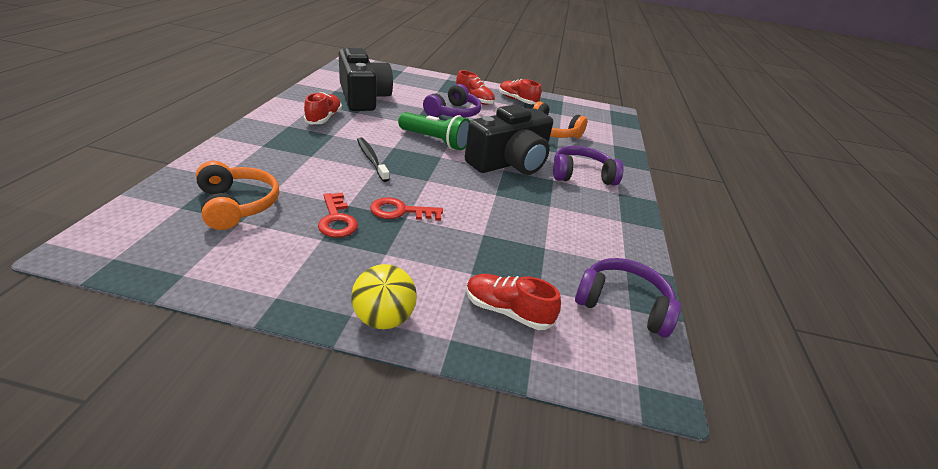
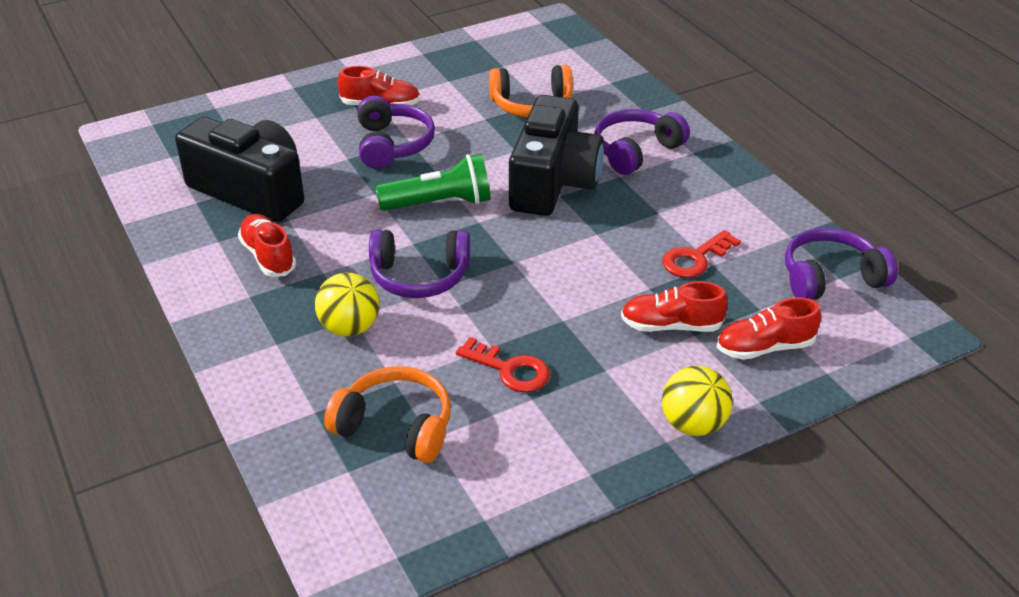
camera: 35 degrees left, 5 degrees up
(302, 158) = (350, 328): none -> yellow ball
(371, 159) = (419, 276): black toothbrush -> purple headphones
(400, 211) = (547, 317): red key -> red key (695, 258)
(517, 100) = (427, 73): red shoe -> red shoe (671, 326)

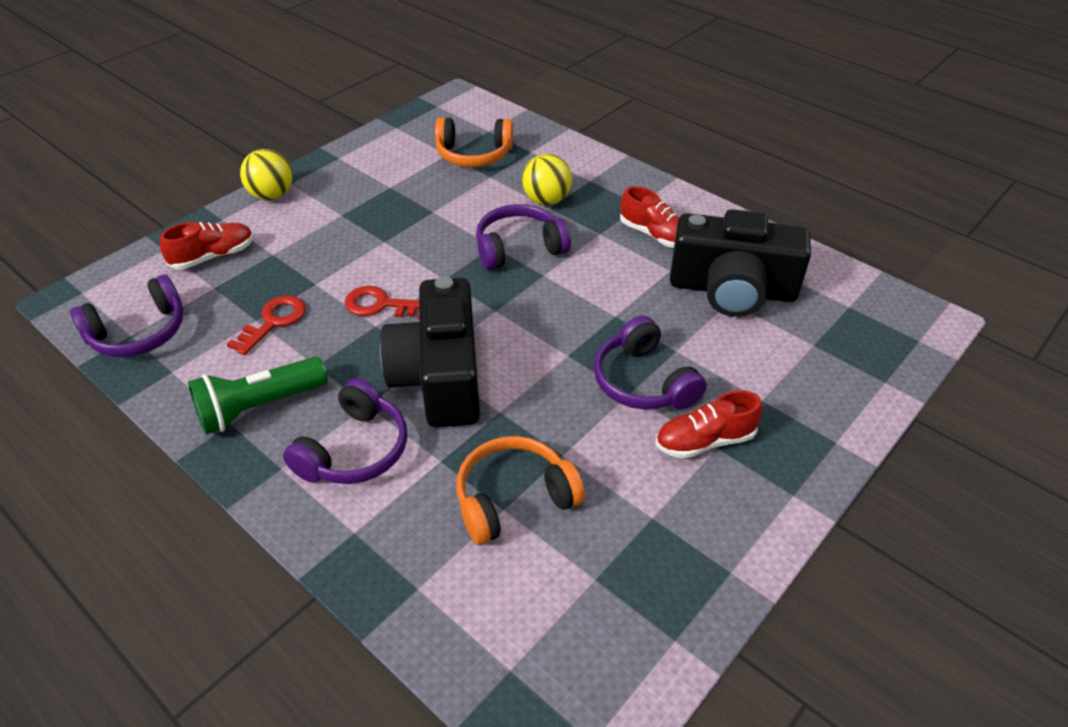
camera: 160 degrees right, 5 degrees up
(439, 203) = (544, 320): green flashlight -> green flashlight (259, 407)
(510, 370) = (412, 200): red key -> red key (380, 305)
(671, 326) = (293, 256): red shoe -> none

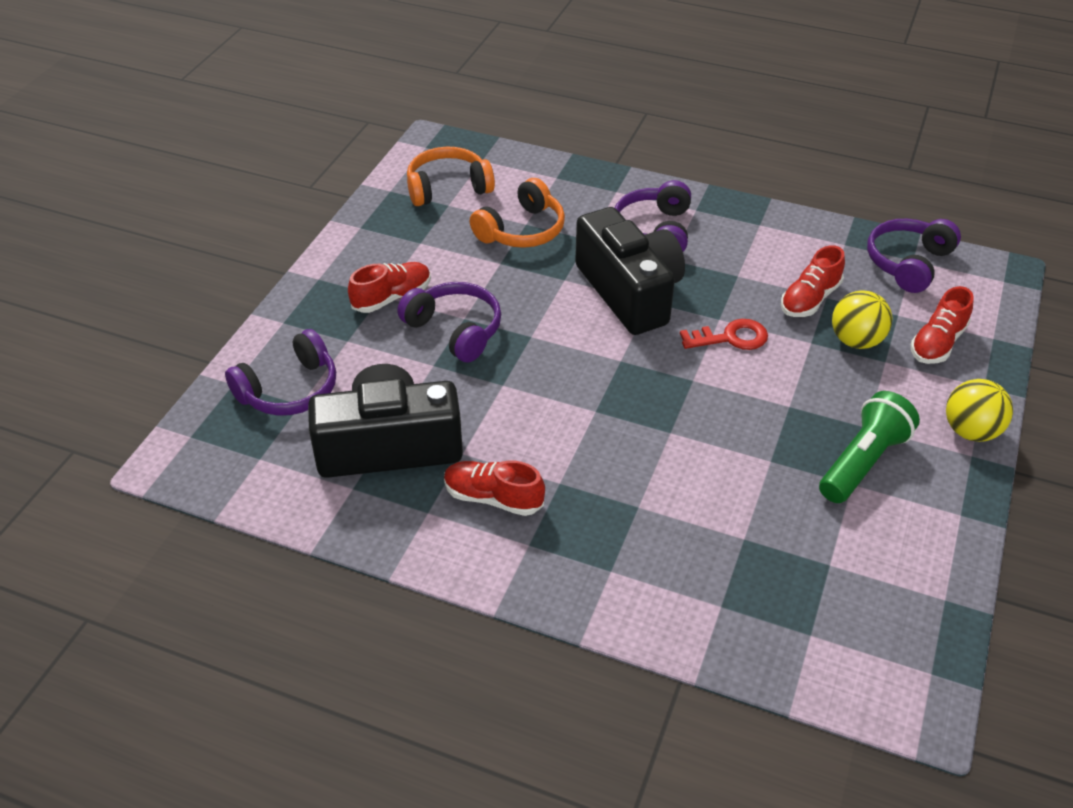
camera: 160 degrees right, 0 degrees up
(259, 407) = (750, 238): green flashlight -> green flashlight (863, 462)
(274, 321) = (809, 299): red key -> red shoe
(474, 155) = (794, 574): orange headphones -> orange headphones (448, 188)
(519, 248) = (640, 436): purple headphones -> purple headphones (289, 390)
(546, 200) = (649, 517): yellow ball -> yellow ball (856, 341)

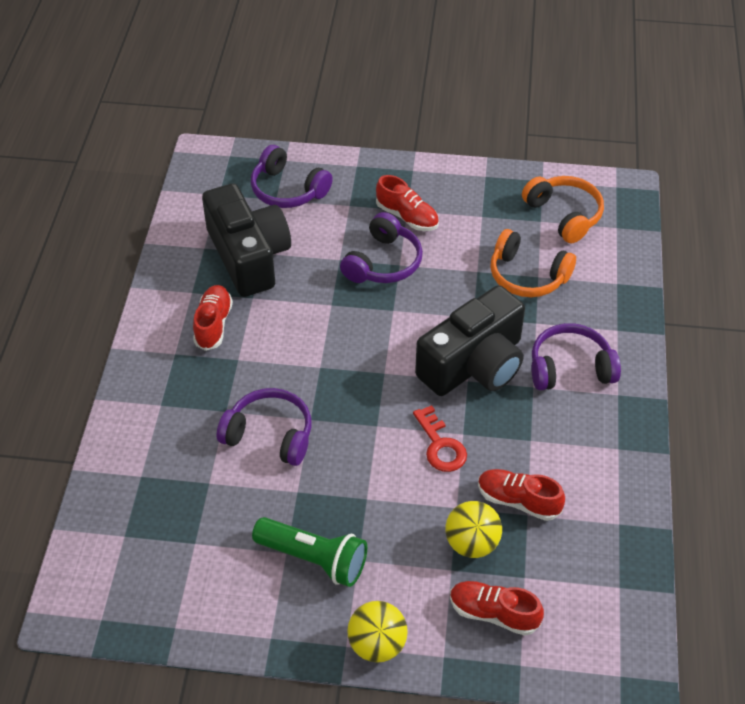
camera: 75 degrees right, 5 degrees up
(908, 263) = (612, 583): purple headphones -> purple headphones (270, 435)

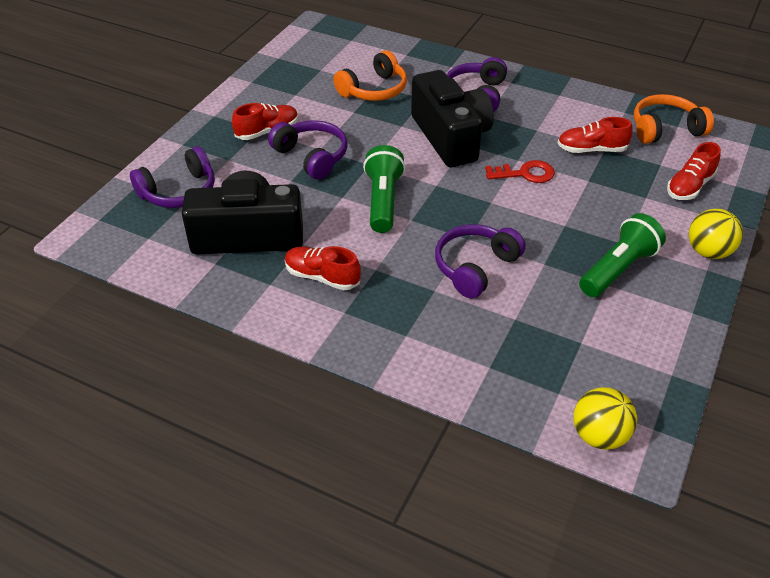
camera: 70 degrees left, 5 degrees down
(338, 337) = (383, 201): none -> green flashlight
(472, 543) = (624, 181): yellow ball -> yellow ball (599, 435)
(518, 501) = (591, 150): red shoe -> red shoe turned 45 degrees clockwise
(564, 215) = (322, 58): orange headphones -> orange headphones (665, 129)

